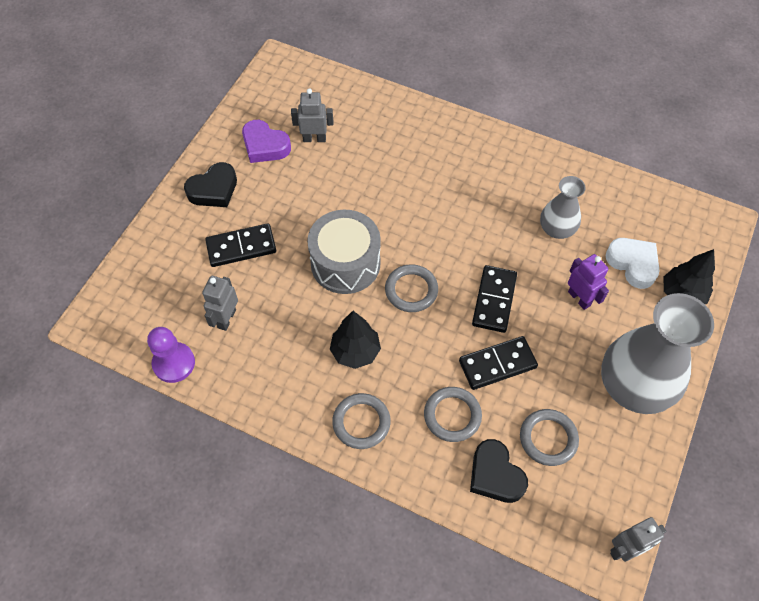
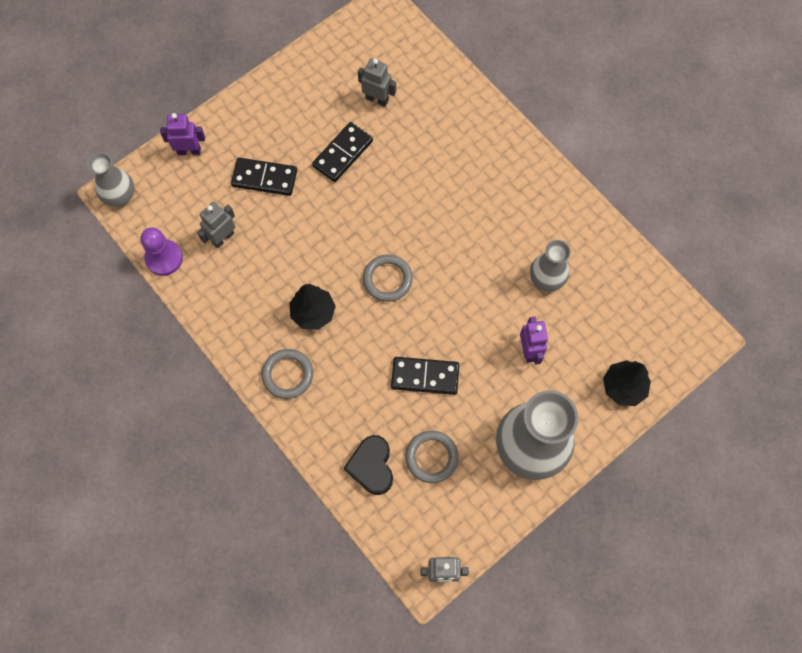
camera: 25 degrees right, 10 degrees up
(96, 321) = (119, 195): none -> grey vase
(151, 251) = (189, 151): none -> purple robot
(214, 190) = (266, 114): black heart -> none
(265, 146) = (330, 89): purple heart -> none
(345, 263) = (344, 230): grey drum -> none
(452, 415) = (363, 402): grey ring -> none
(494, 300) = (454, 319): black domino -> black domino (343, 153)
(633, 264) = (596, 340): white heart -> none

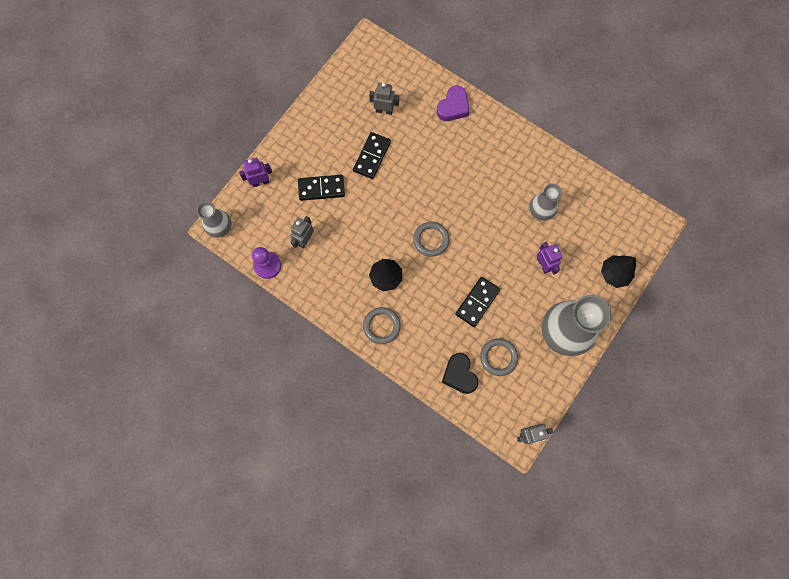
camera: 15 degrees left, 5 degrees up
(425, 376) = (477, 302): black domino -> black domino turned 45 degrees counterclockwise
(469, 116) = (453, 107): none -> purple heart

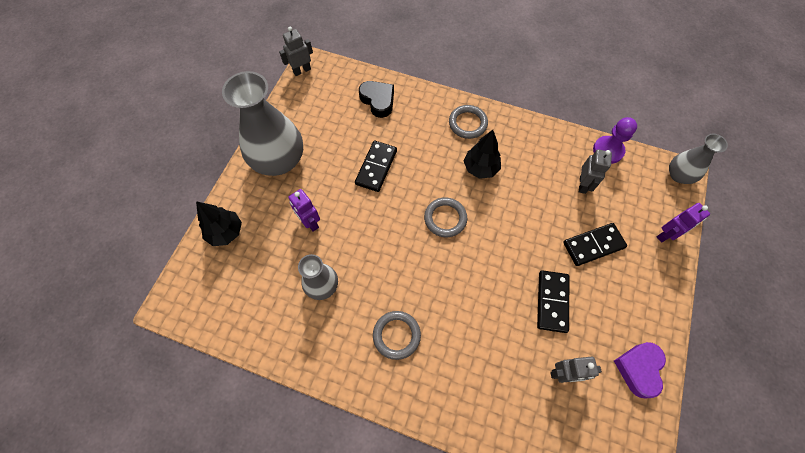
camera: 165 degrees right, 10 degrees down
(453, 107) = (471, 407): purple heart -> purple heart (639, 369)
(498, 357) = (343, 123): grey ring -> grey ring (396, 335)

